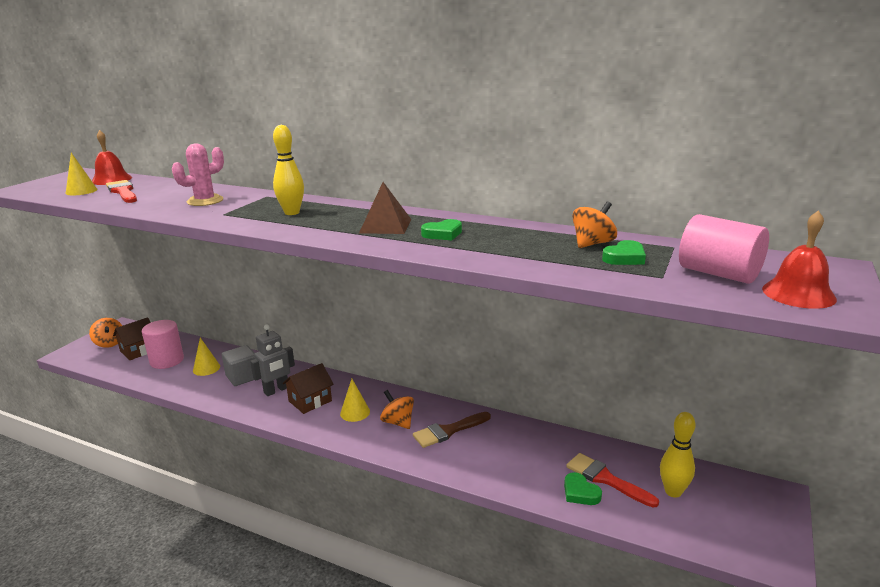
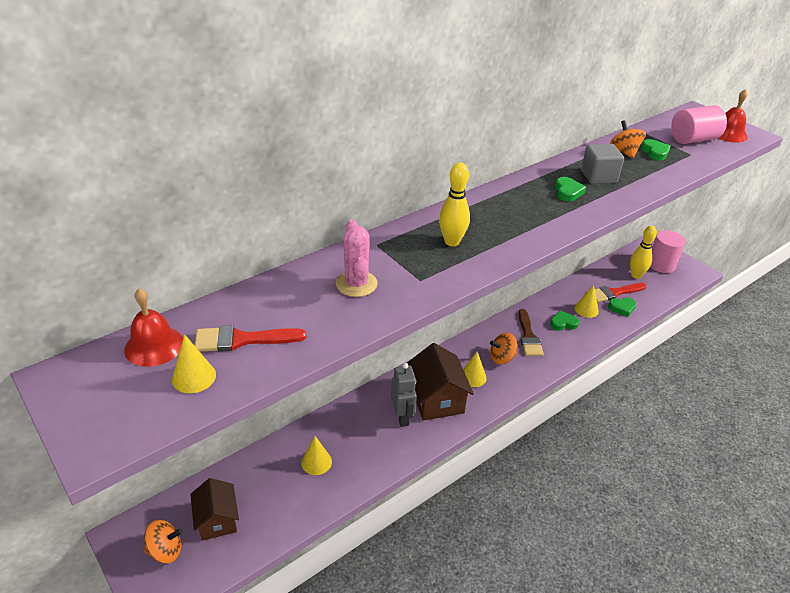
camera: 65 degrees left, 15 degrees up
(167, 360) = (268, 495): pink cylinder -> pink cylinder (661, 265)
(243, 377) = (358, 436): grey cube -> grey cube (598, 176)
(310, 401) = (436, 399): brown house -> brown house, size x1.51
(385, 226) = (529, 208): brown pyramid -> none
(496, 450) = (563, 323): none -> green heart
(543, 462) = (586, 309): none -> yellow cone

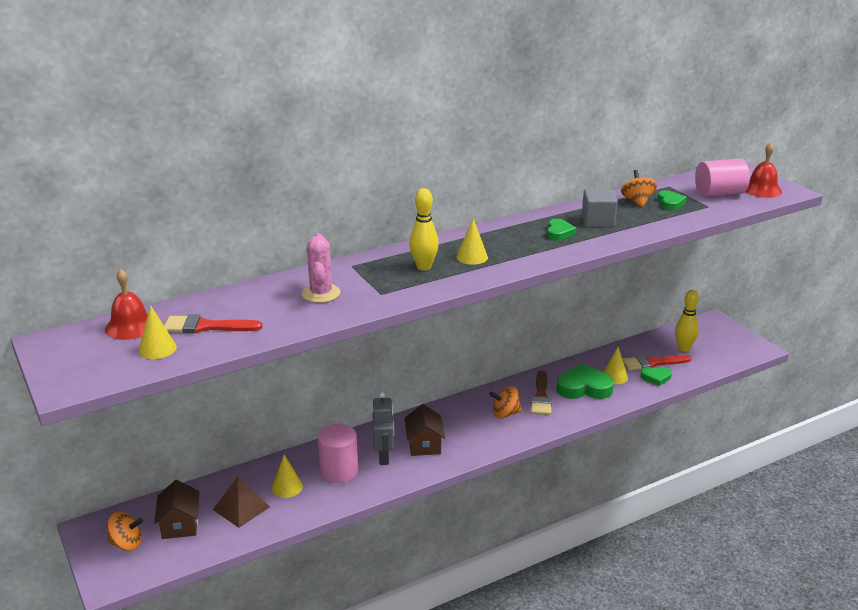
camera: 10 degrees right, 10 degrees down
(276, 492) = (241, 508): none -> brown pyramid
(436, 399) = (424, 444): brown house -> brown house, size x0.66
(473, 377) = (468, 428): yellow cone -> yellow cone (472, 257)
(563, 323) = (583, 387): green heart -> green heart, size x1.81
(661, 265) = (717, 340): pink cylinder -> pink cylinder (339, 471)

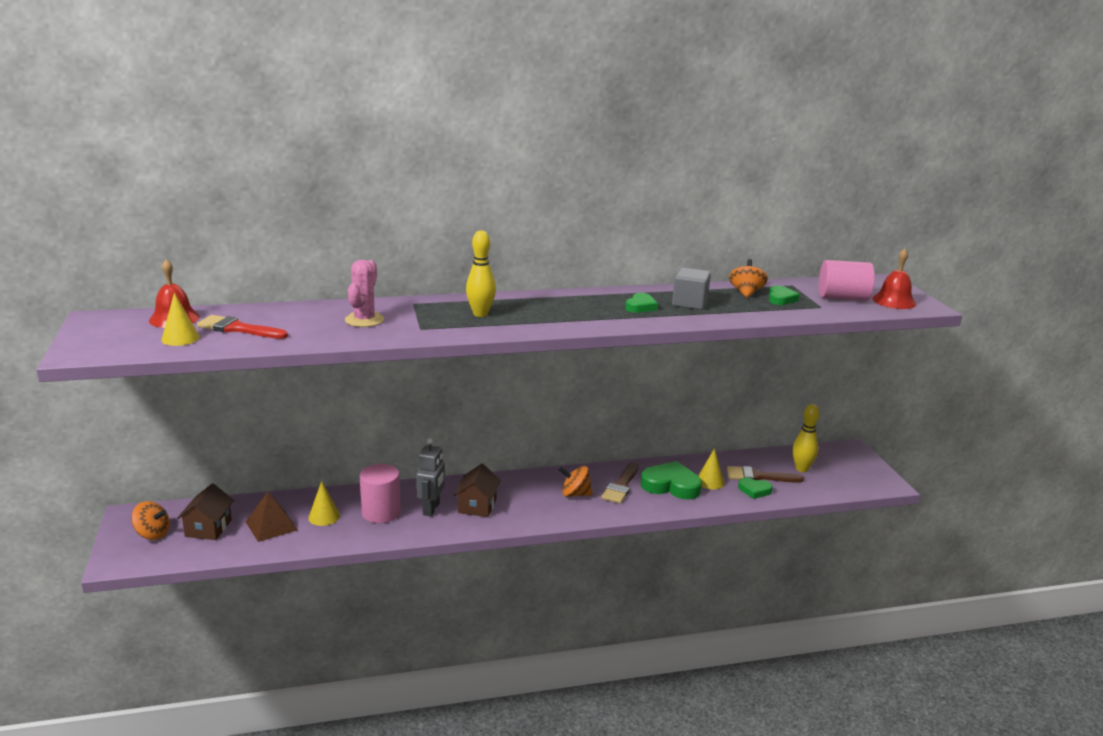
camera: 15 degrees right, 5 degrees down
(472, 257) = (535, 313): yellow cone -> none
(652, 363) = (758, 476): red brush -> brown brush

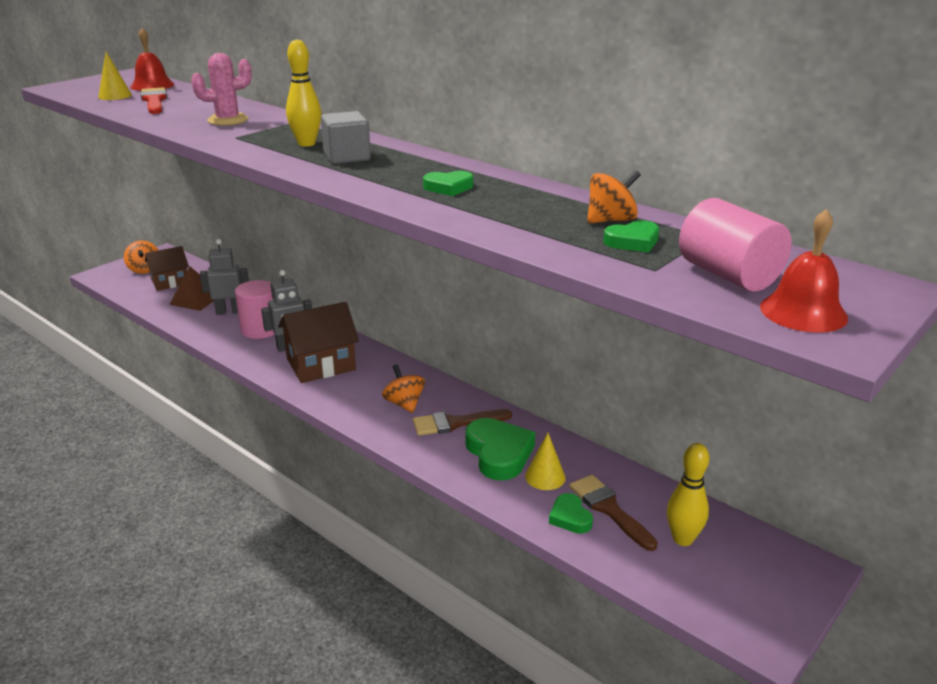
camera: 55 degrees right, 5 degrees up
(324, 516) = (229, 311): yellow cone -> grey robot
(477, 506) = (321, 364): brown house -> brown house, size x1.51
(689, 303) = (508, 203): grey cube -> grey cube (347, 157)

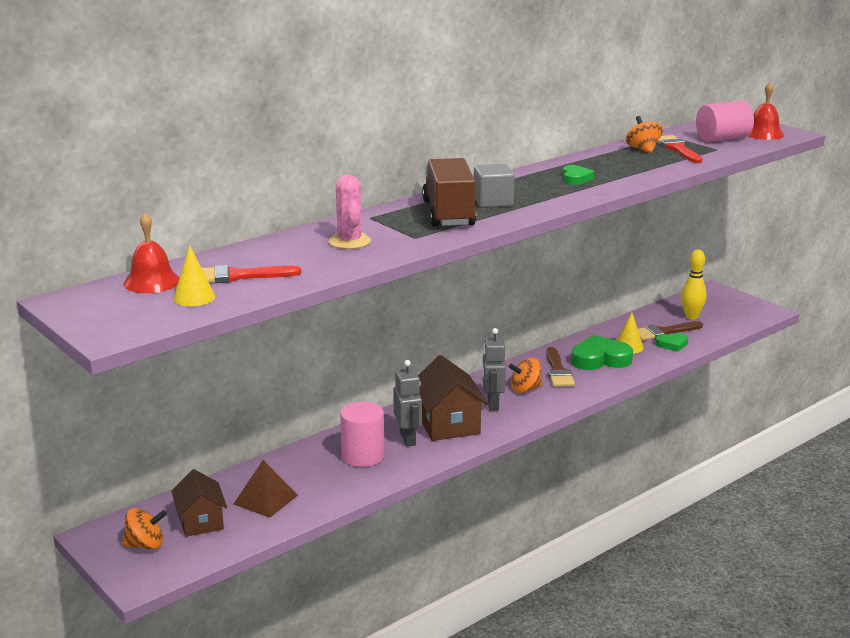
camera: 80 degrees left, 5 degrees down
(229, 311) = (310, 476): grey robot -> grey robot (492, 404)
(306, 144) = (448, 213): yellow bowling pin -> brown truck
(633, 241) = (677, 149): green heart -> red brush

